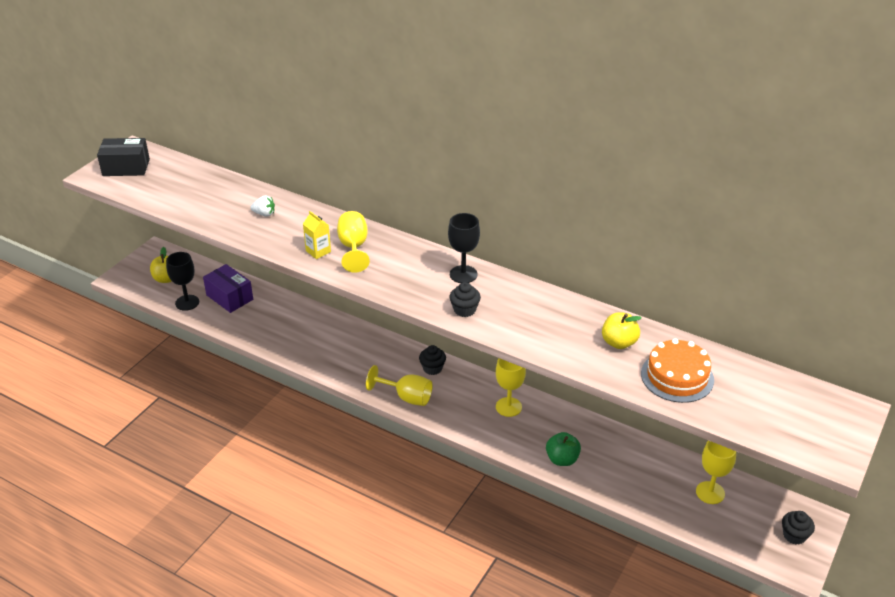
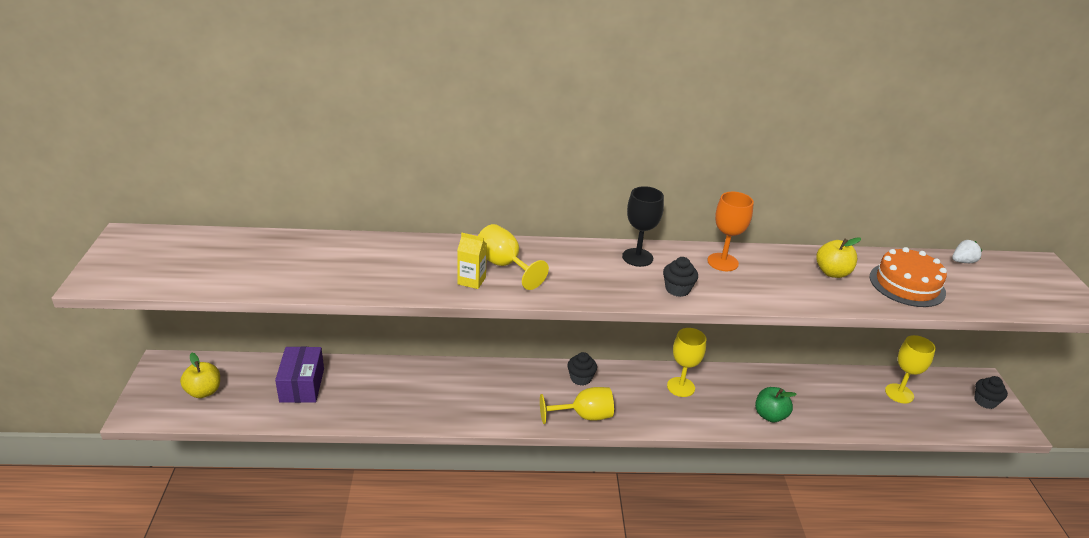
camera: 35 degrees left, 5 degrees down
(126, 167) = (137, 259): black box -> none
(187, 302) = (254, 409): black goblet -> none
(229, 297) = (302, 385): purple box -> purple box turned 75 degrees clockwise
(264, 214) = (369, 261): white strawberry -> white strawberry (962, 261)
(530, 301) = (722, 262): none -> orange goblet

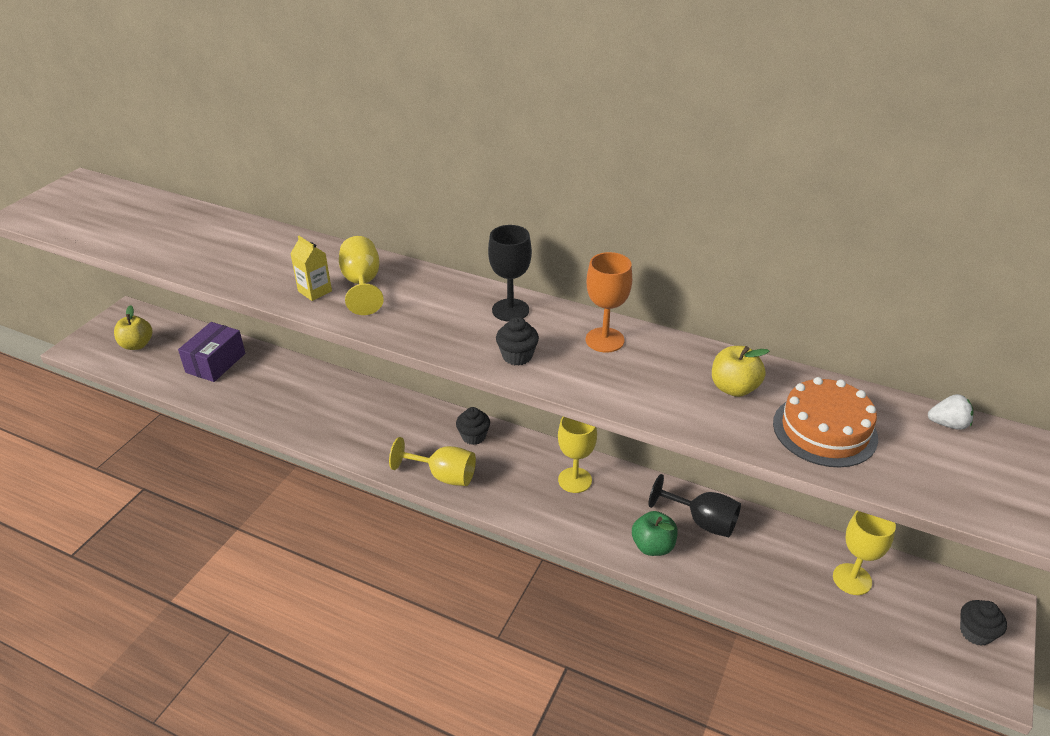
camera: 30 degrees right, 5 degrees up
(785, 387) = (702, 521): none -> black goblet

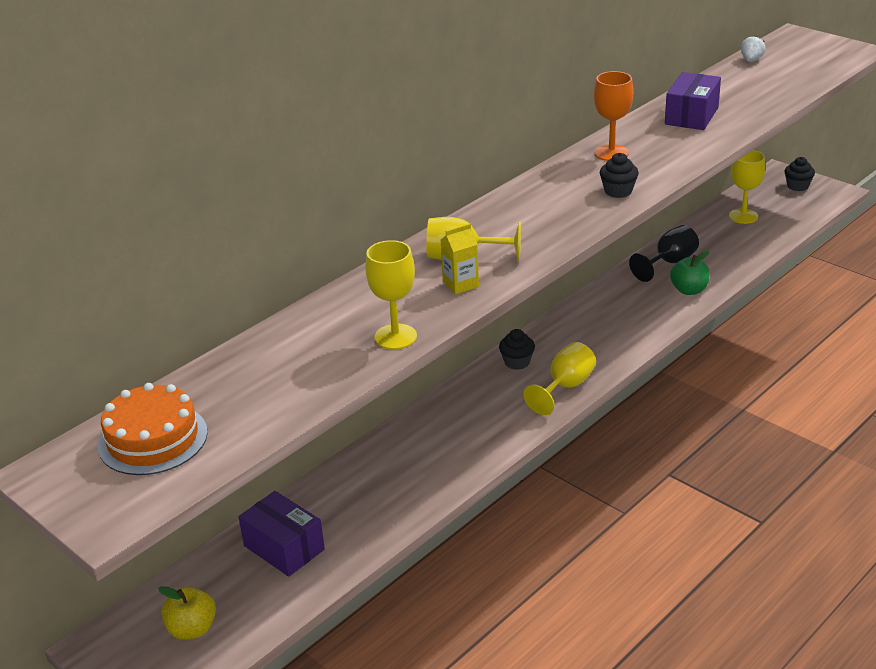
camera: 70 degrees left, 5 degrees down
(510, 310) = (548, 187): black goblet -> none
(575, 480) = (600, 314): yellow goblet -> yellow goblet (395, 337)
(734, 388) = (691, 116): yellow apple -> purple box
(824, 430) = (747, 96): orange cake -> orange cake (153, 439)

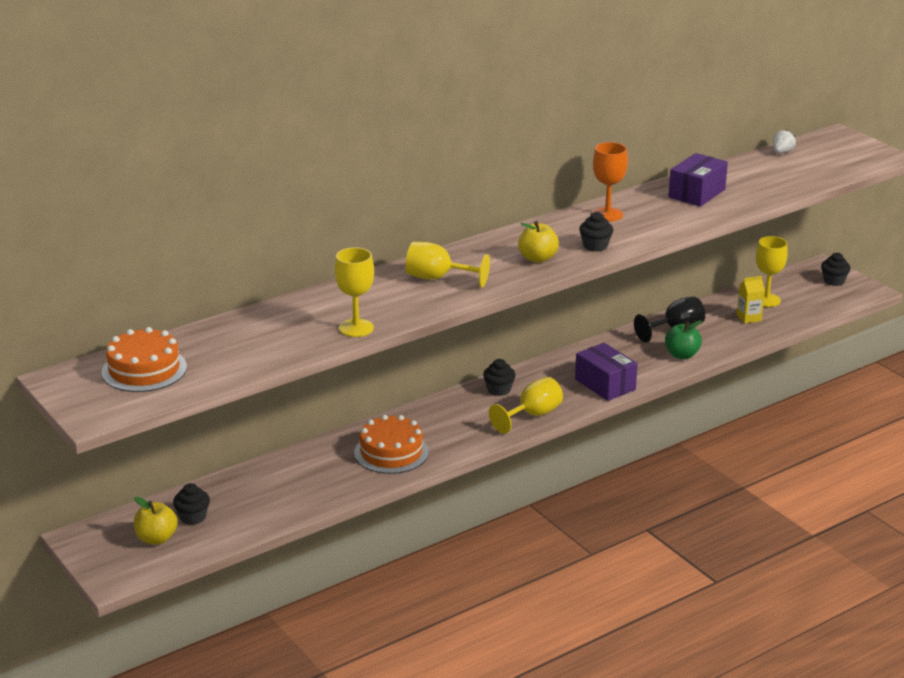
camera: 10 degrees right, 5 degrees down
(227, 590) = (193, 517): none -> black cupcake
(284, 548) = (247, 495): purple box -> purple box (605, 384)
(429, 460) = (391, 452): none -> orange cake
(460, 284) = (426, 298): yellow carton -> yellow carton (749, 318)
(563, 215) = (537, 258): none -> yellow apple

